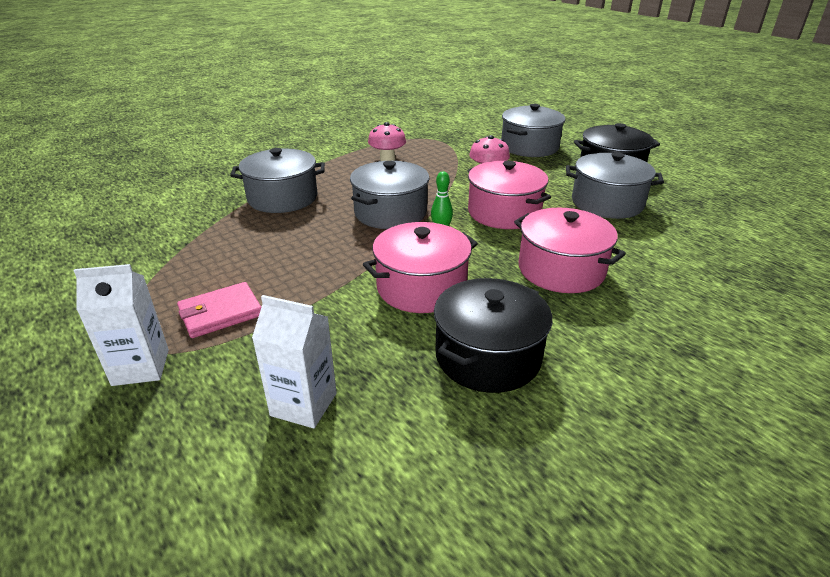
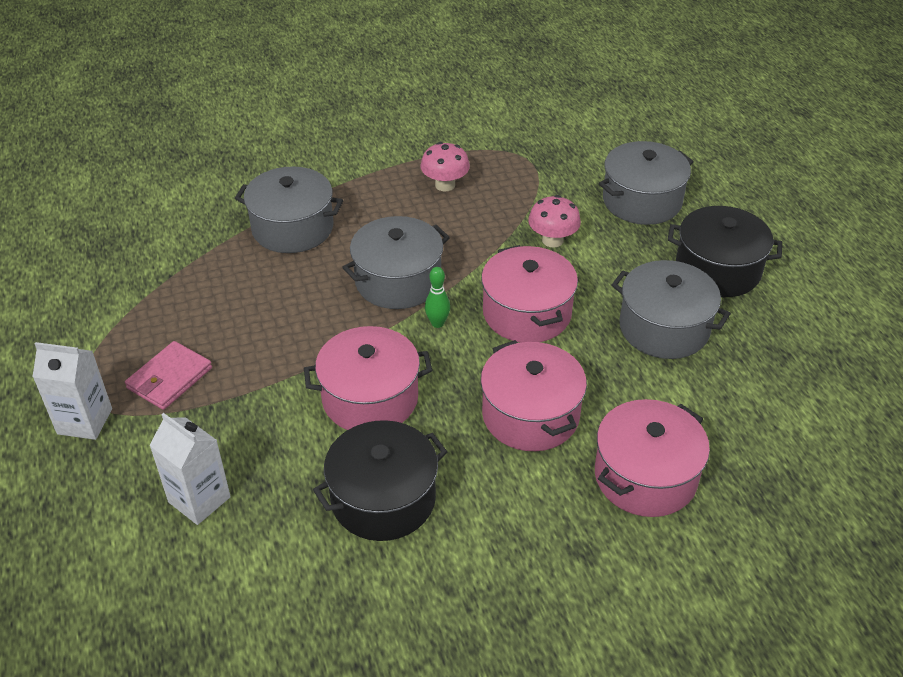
camera: 20 degrees right, 10 degrees up
(220, 313) = (169, 378): pink wallet -> pink wallet turned 45 degrees counterclockwise
(683, 288) = (645, 476): none -> pink pot

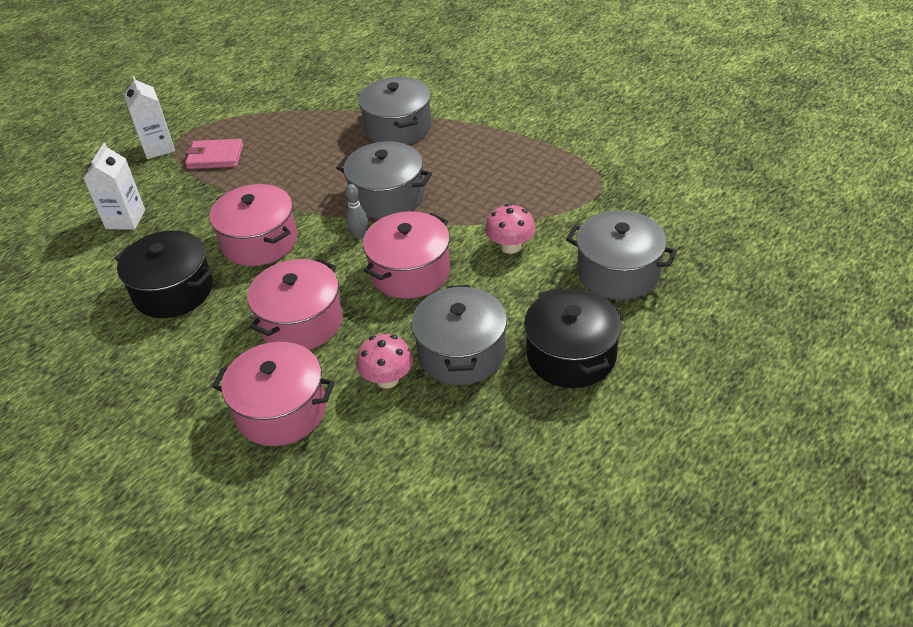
camera: 60 degrees right, 0 degrees up
(437, 323) = (359, 235): green bowling pin -> grey bowling pin
(445, 185) = (519, 165): pink mushroom -> pink mushroom (387, 379)

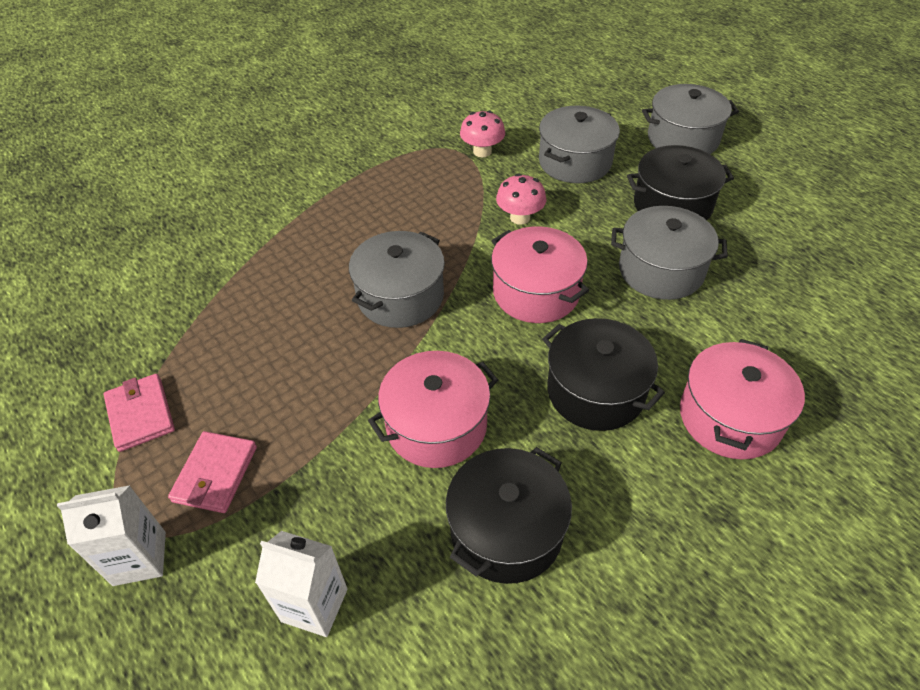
camera: 80 degrees left, 5 degrees up
(259, 115) = (140, 414): none -> pink wallet
(301, 322) = (595, 391): pink pot -> black pot
(359, 235) = (460, 327): grey bowling pin -> none
(387, 379) = (691, 326): pink mushroom -> pink mushroom (482, 151)
(398, 128) = (270, 273): grey pot -> grey pot (683, 139)

